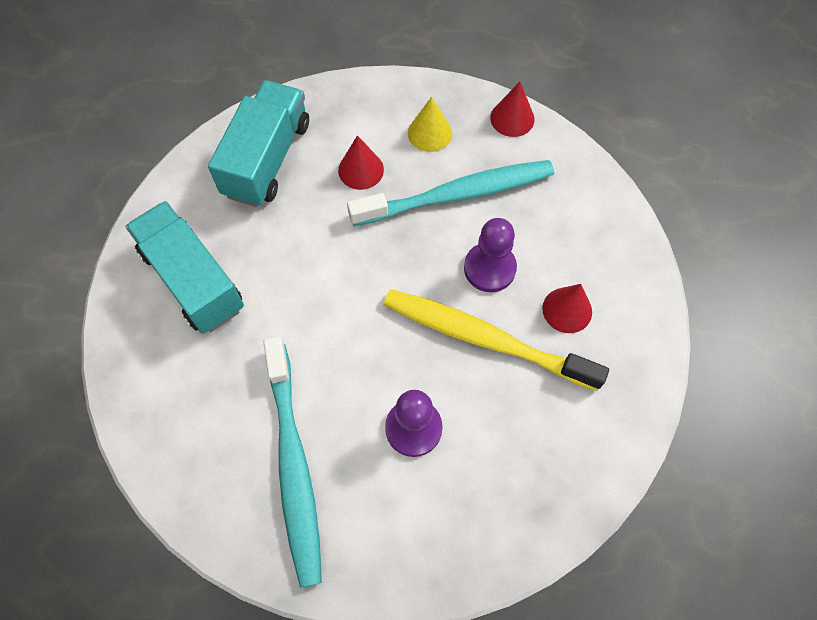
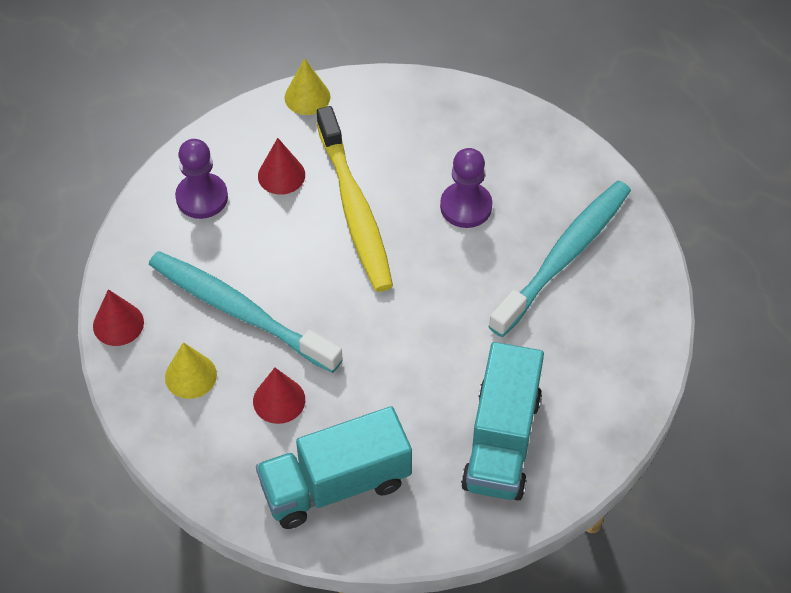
camera: 130 degrees left, 10 degrees down
(489, 268) = (291, 244): purple pawn -> purple pawn (202, 197)
(644, 393) = (307, 97): none -> yellow cone

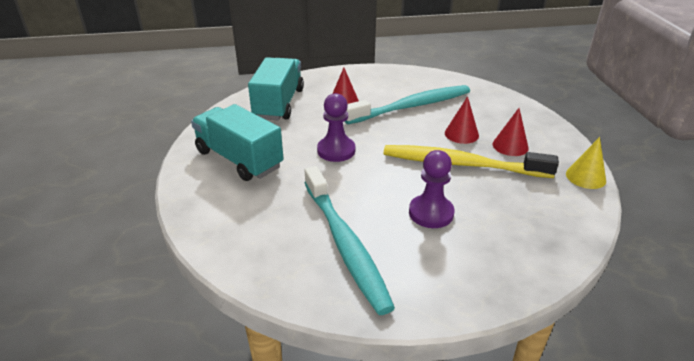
camera: 120 degrees right, 20 degrees down
(118, 324) = (432, 76): red cone -> red cone (461, 134)
(190, 376) = (383, 85): yellow cone -> none
(202, 197) = (506, 116): purple pawn -> purple pawn (336, 150)

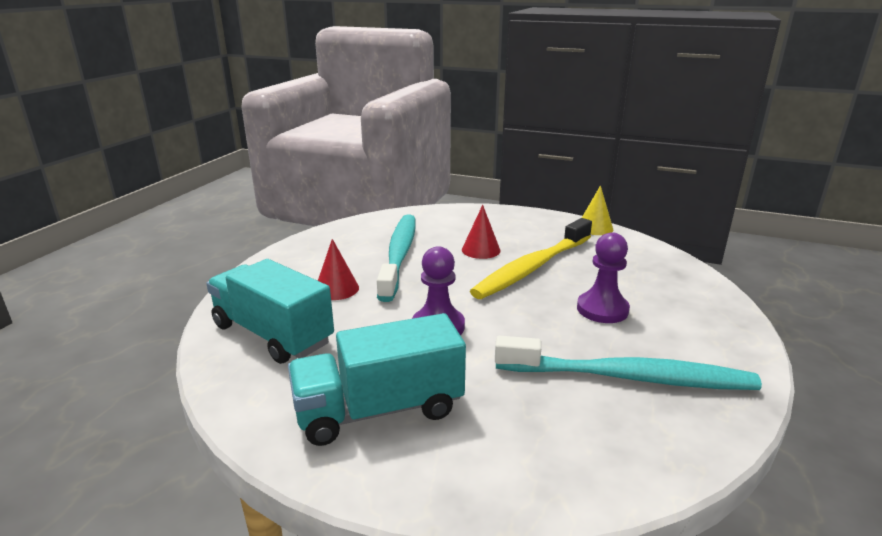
camera: 60 degrees left, 10 degrees down
(510, 146) = (523, 237): red cone -> none

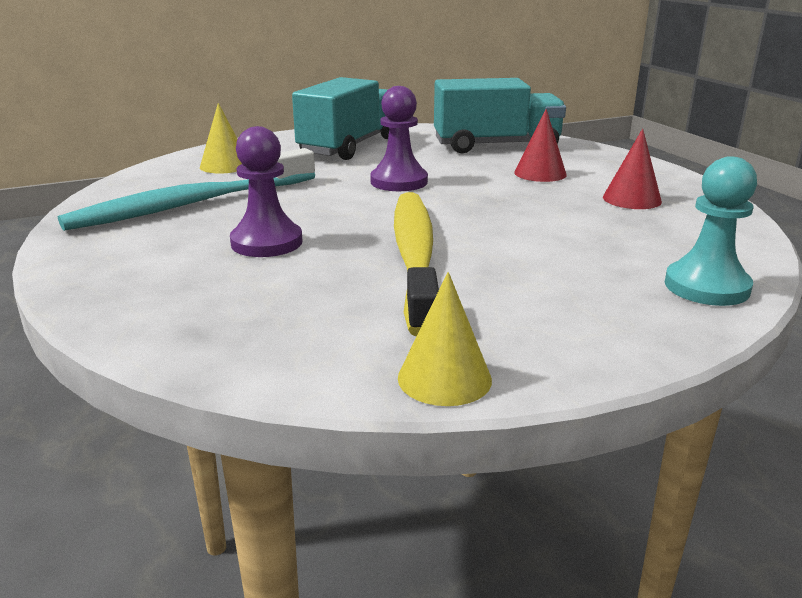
camera: 135 degrees right, 0 degrees up
(399, 255) = (580, 212): turquoise toothbrush -> none
(447, 214) = (706, 287): none -> turquoise pawn
(481, 250) = (520, 253): red cone -> red cone (631, 199)
(549, 439) = (225, 165): none -> yellow cone

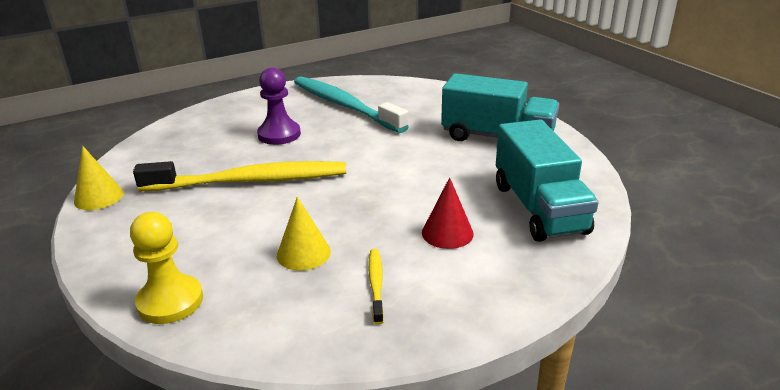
camera: 85 degrees right, 5 degrees up
(225, 165) = (426, 102): yellow cone -> yellow cone (303, 253)
(399, 182) = (404, 165): purple pawn -> none
(631, 199) = (376, 284): red cone -> yellow toothbrush
(706, 287) = (170, 301): turquoise pawn -> yellow pawn

